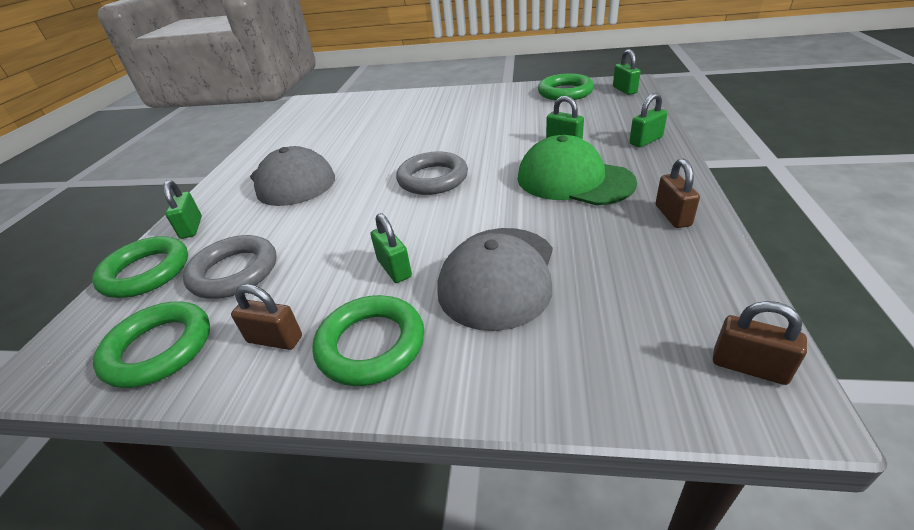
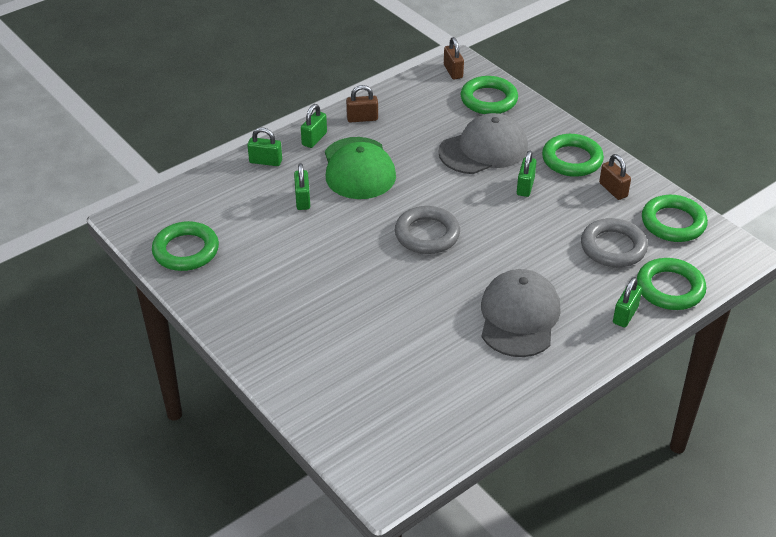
camera: 140 degrees left, 5 degrees up
(610, 355) = (488, 100): none -> green ring
(624, 90) = (154, 213): green padlock -> green padlock (314, 139)
(673, 215) = (362, 118): brown padlock -> brown padlock turned 45 degrees clockwise

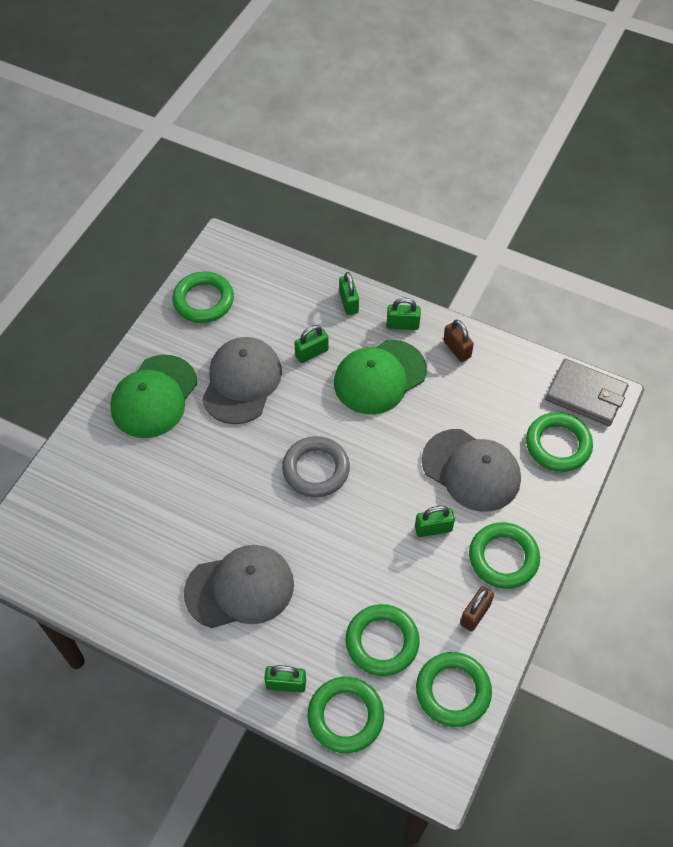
camera: 65 degrees right, 15 degrees up
(273, 316) = (154, 397): none -> green cap
(301, 252) = (241, 382): none -> grey cap
(453, 71) = (586, 395): brown padlock -> grey wallet
(613, 247) = (382, 642): grey ring -> green ring

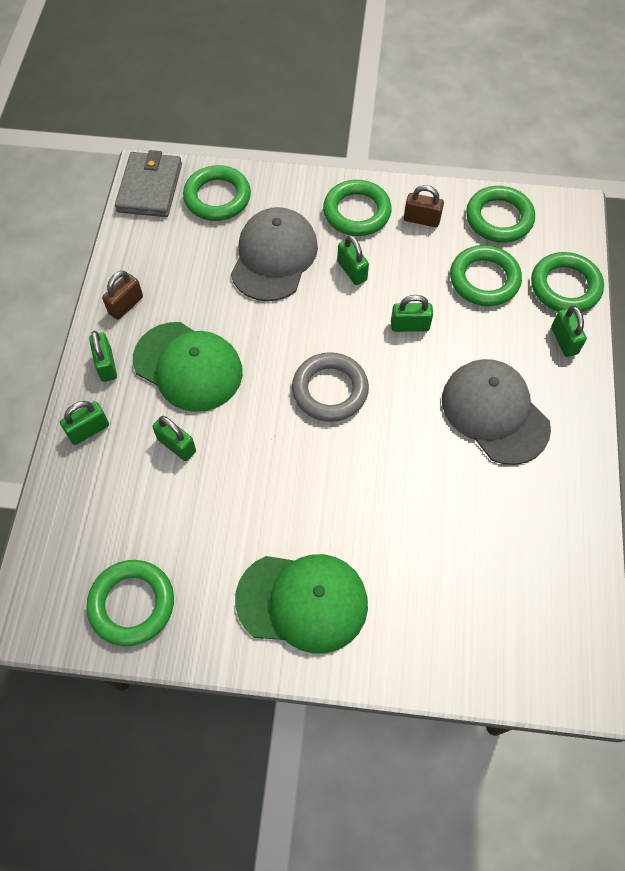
camera: 110 degrees left, 5 degrees up
(241, 382) = (244, 507): grey cap -> none
(355, 555) = (410, 326): none -> green padlock

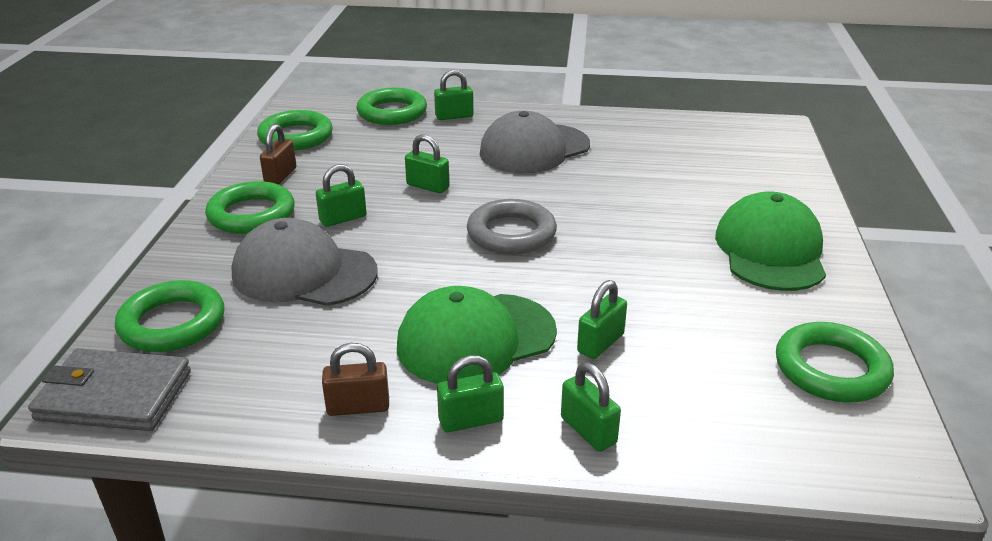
camera: 90 degrees left, 30 degrees down
(126, 305) = (358, 407): brown padlock -> brown padlock turned 45 degrees counterclockwise
(188, 366) = (476, 339): green cap -> green cap turned 150 degrees counterclockwise
(410, 326) = (427, 186): green padlock -> green padlock turned 60 degrees counterclockwise
(484, 279) = (374, 147): green ring -> none

